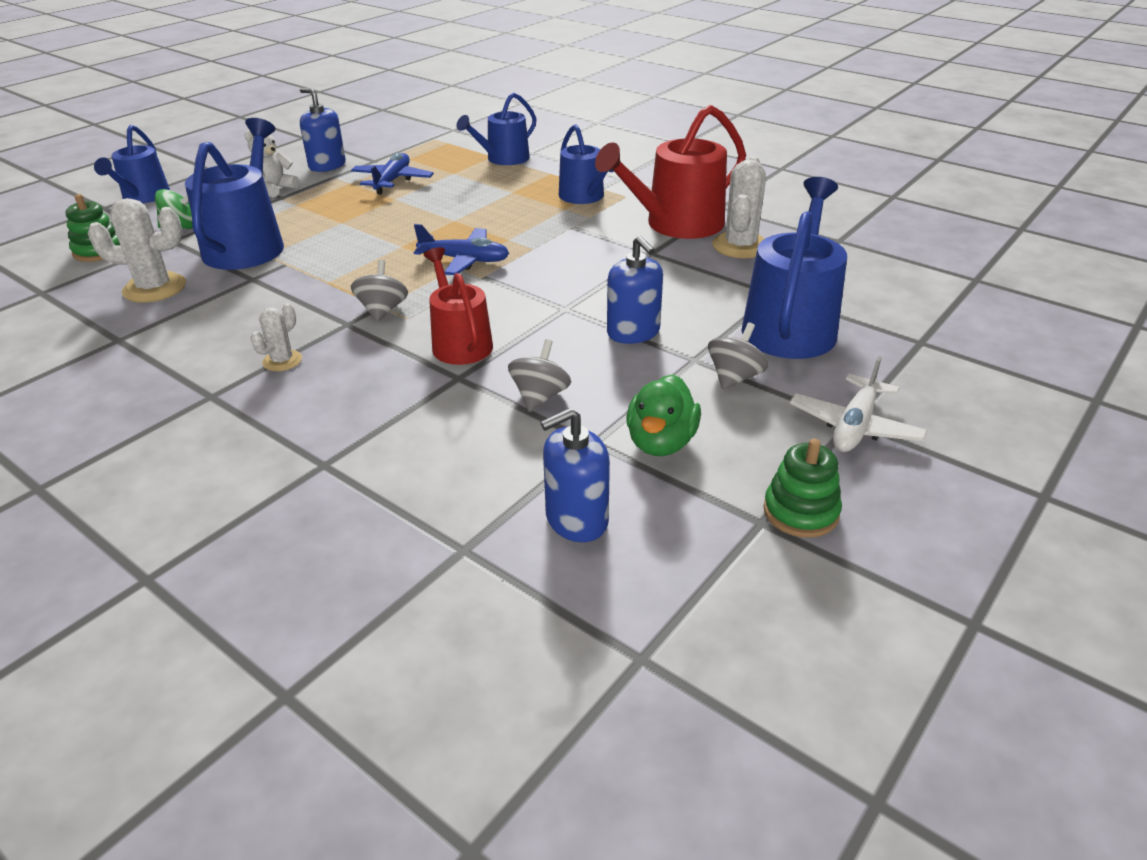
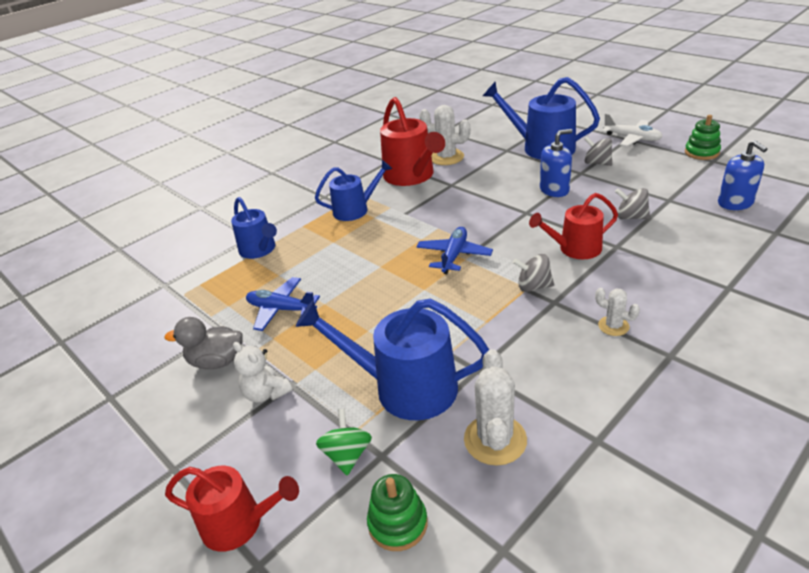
camera: 80 degrees left, 0 degrees up
(143, 197) = (239, 523): blue watering can -> red watering can
(327, 165) = (217, 361): blue soap dispenser -> grey duck
(661, 442) = (662, 182): green duck -> none

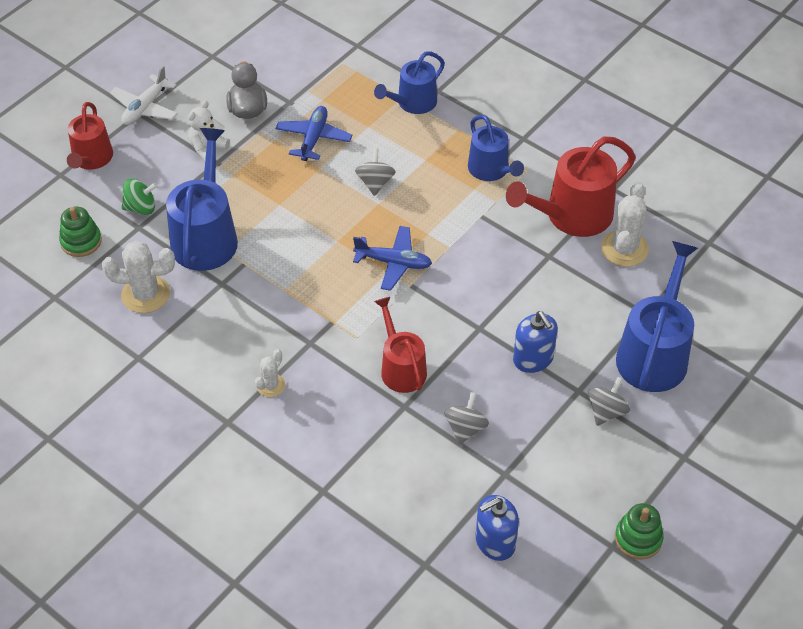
camera: 80 degrees right, 15 degrees up
(533, 286) = (336, 328): grey spinning top -> grey spinning top (375, 183)
(632, 138) = (685, 463): white plane -> white plane (145, 108)

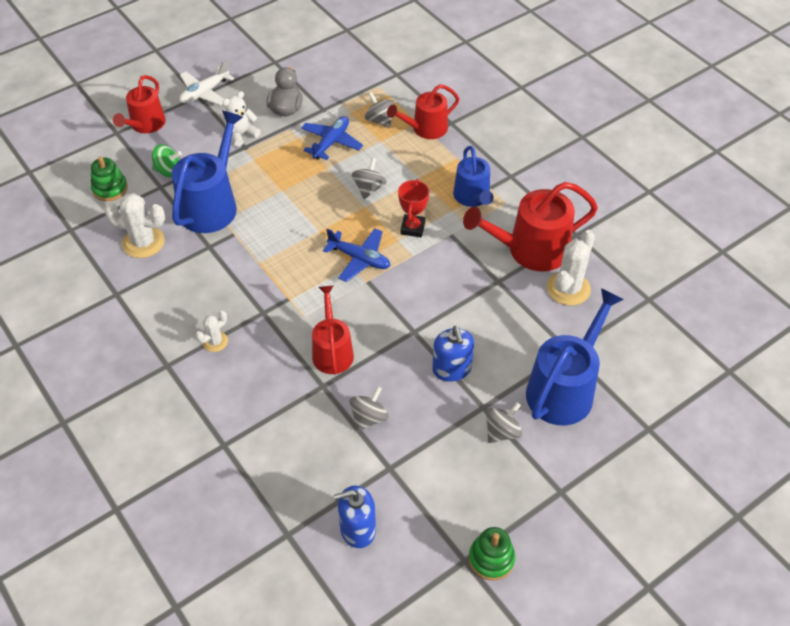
camera: 15 degrees right, 0 degrees up
(358, 102) = (380, 120): none -> grey spinning top
(413, 102) = (426, 129): blue watering can -> red watering can
(438, 217) = (412, 228): none -> red trophy

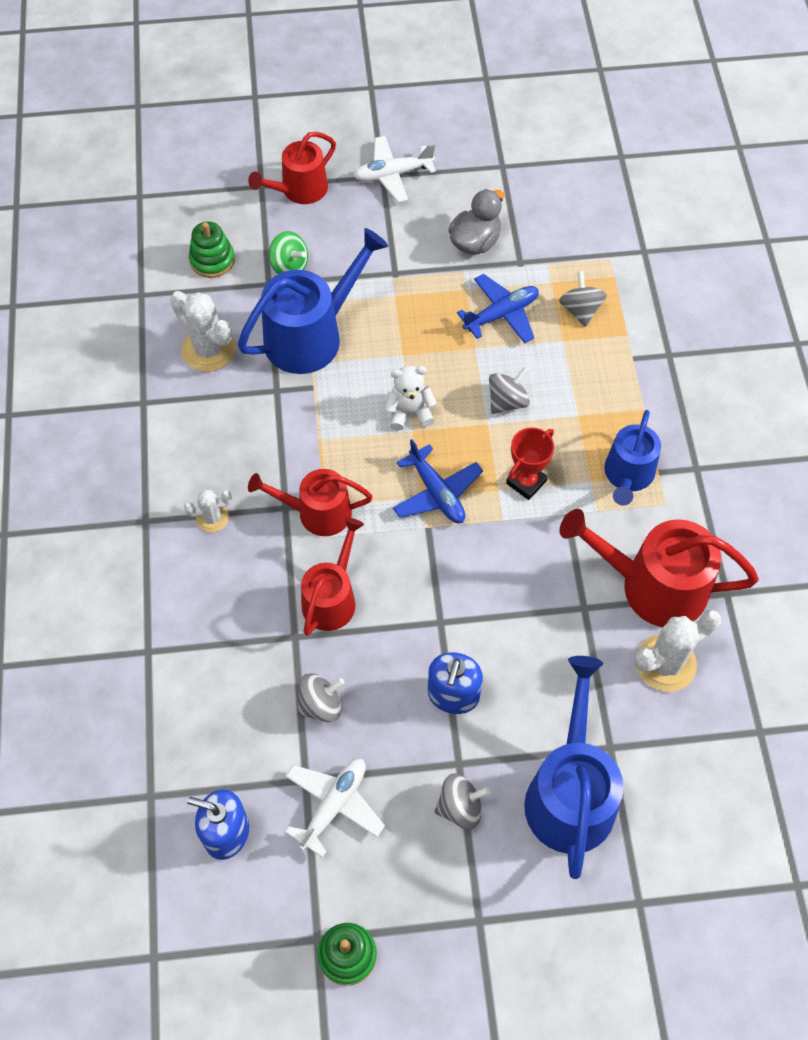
camera: 30 degrees right, 10 degrees up
(241, 134) = (401, 254): white teddy bear -> white teddy bear (409, 412)
(419, 473) = (334, 805): none -> white plane
(426, 129) = (631, 349): red watering can -> red watering can (317, 512)
(564, 389) = (570, 794): blue watering can -> blue watering can turned 60 degrees counterclockwise

